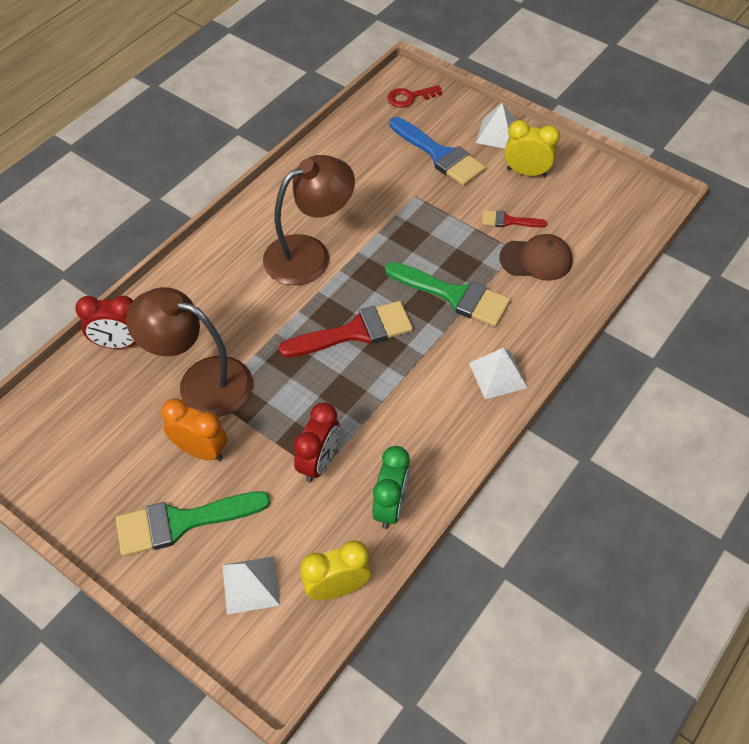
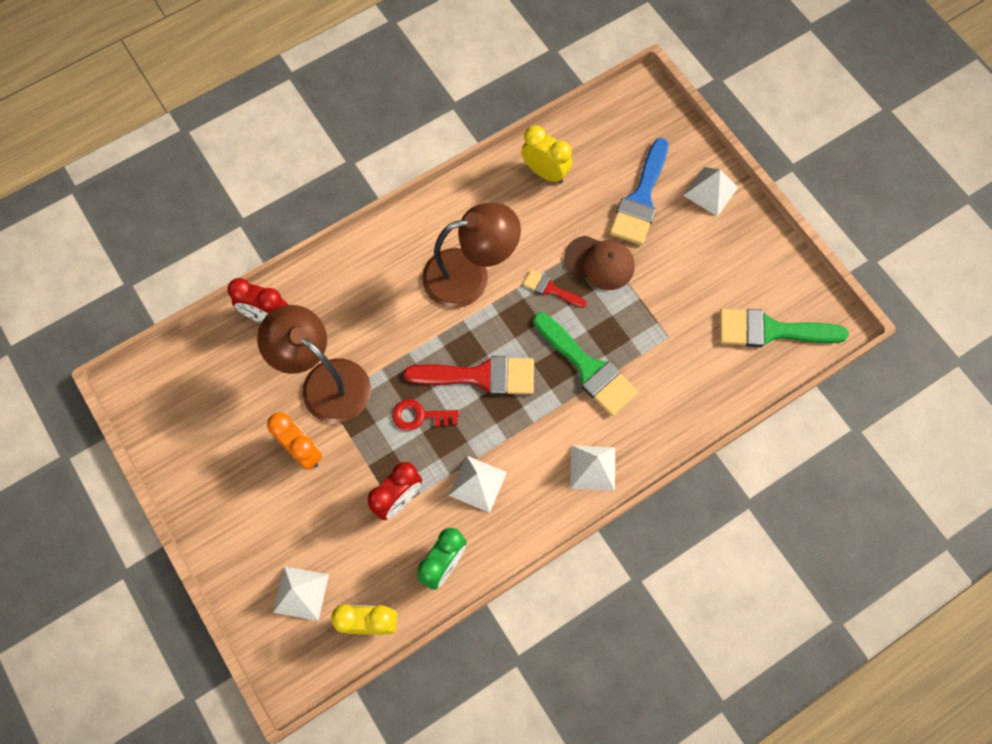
camera: 20 degrees right, 15 degrees up
(181, 522) = (264, 514): green brush -> green brush (771, 331)
(393, 423) = (478, 483): none -> white pyramid
(410, 97) = (639, 117): red key -> red key (420, 416)
(440, 155) = (641, 199): blue brush -> blue brush turned 45 degrees clockwise
(508, 221) = (676, 300): red brush -> red brush (550, 289)
(526, 172) = (719, 248): yellow clock -> yellow clock (545, 172)
(536, 259) = (684, 354): brown cap -> brown cap (599, 263)

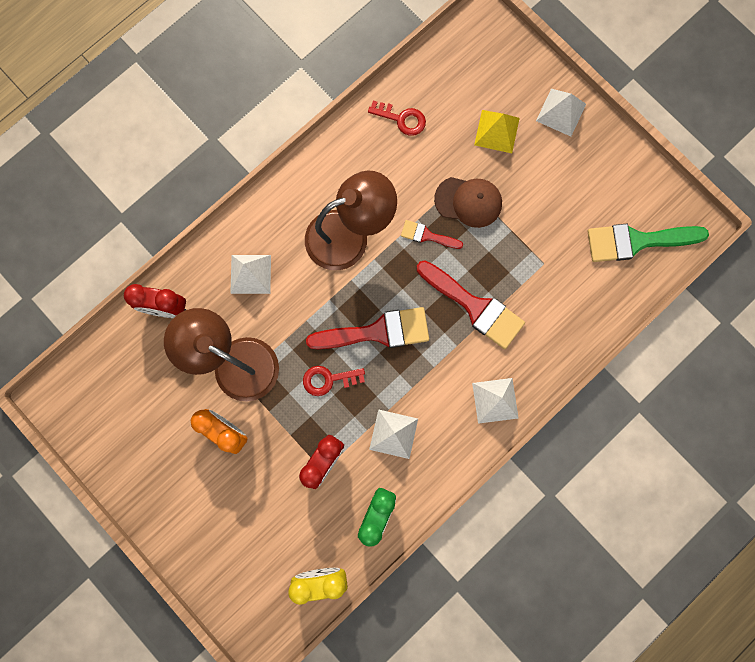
camera: 10 degrees left, 10 degrees up
(301, 593) = (253, 563): white pyramid -> white pyramid (250, 274)
(545, 172) = (401, 119): yellow clock -> red key
(588, 368) = (475, 307): green brush -> red brush
(641, 199) = (496, 131): blue brush -> yellow pyramid

